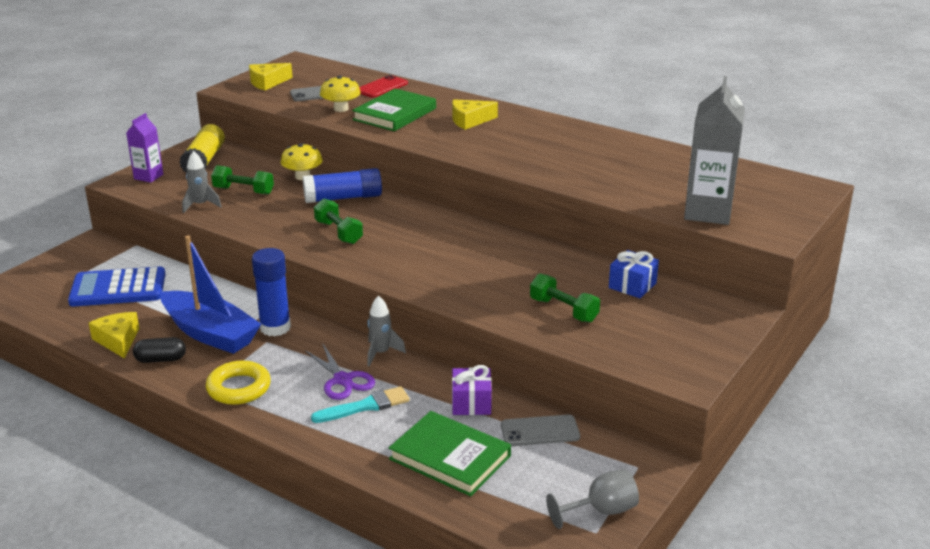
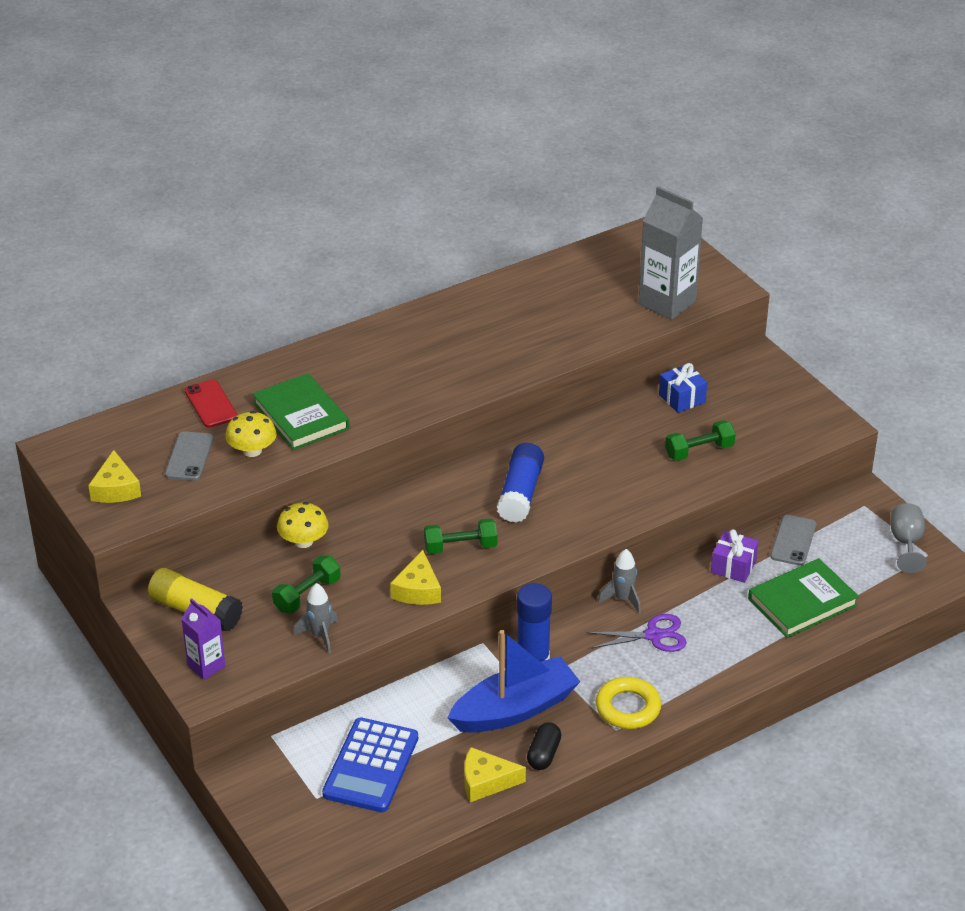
camera: 65 degrees left, 10 degrees up
(343, 198) = (381, 524): blue glue stick -> blue glue stick (520, 493)
(365, 406) = (703, 631): turquoise brush -> none
(469, 120) = (361, 370): yellow cheese -> yellow cheese (418, 590)

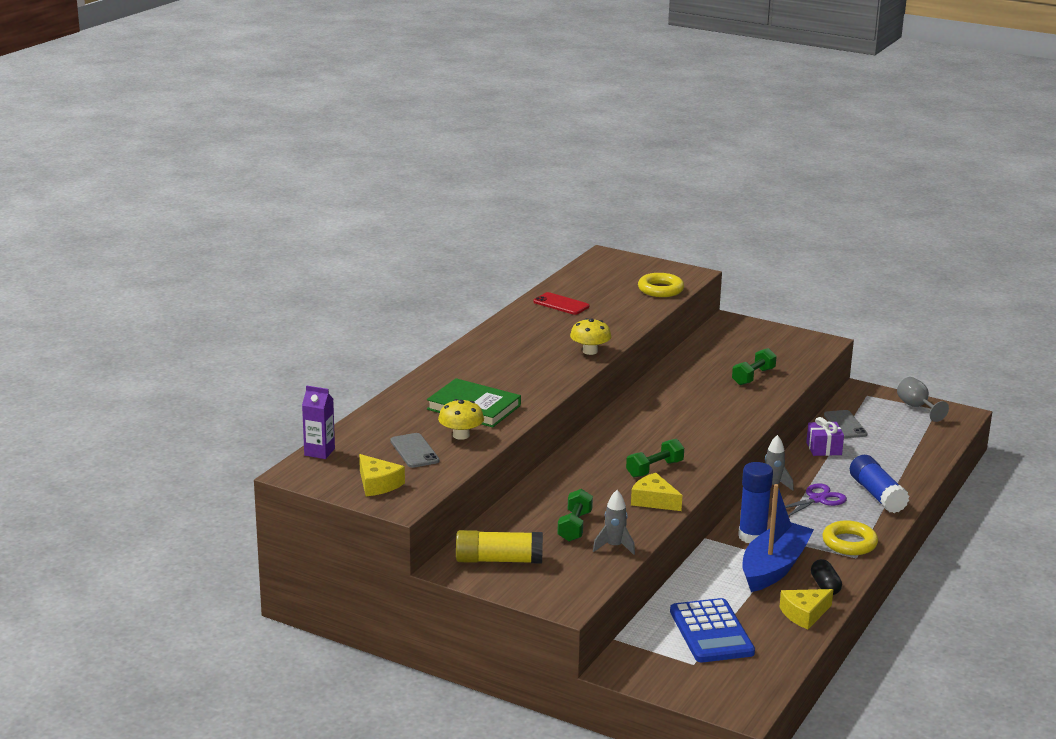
camera: 30 degrees left, 15 degrees down
(206, 666) = (548, 589): purple carton -> purple carton (319, 452)
(211, 404) = (393, 418): red phone -> red phone (561, 304)
(303, 541) = (533, 497): yellow mushroom -> yellow mushroom (590, 351)
(418, 590) = (654, 500): yellow cheese -> yellow cheese turned 150 degrees clockwise
(520, 493) = (660, 429): blue glue stick -> blue glue stick (877, 495)
(667, 303) = (660, 289): grey carton -> yellow ring
(682, 398) = (706, 353): blue gift -> none
(802, 602) = (890, 454): green book -> none

